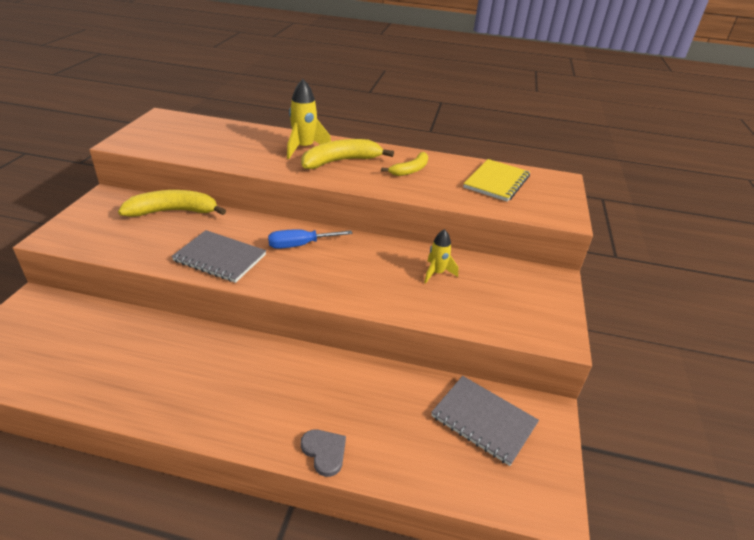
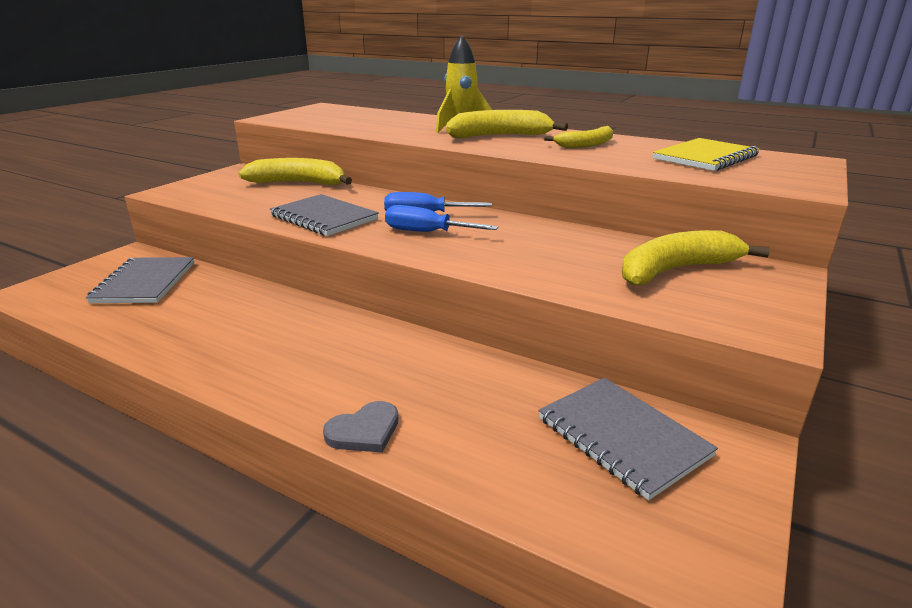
camera: 20 degrees right, 10 degrees down
(70, 334) = (145, 282): none -> grey notebook
(311, 267) = (426, 232): none -> blue screwdriver
(324, 452) = (364, 431): grey heart -> grey heart turned 75 degrees clockwise
(437, 273) = (594, 251): yellow rocket -> none
(494, 286) = (676, 270): none -> yellow banana

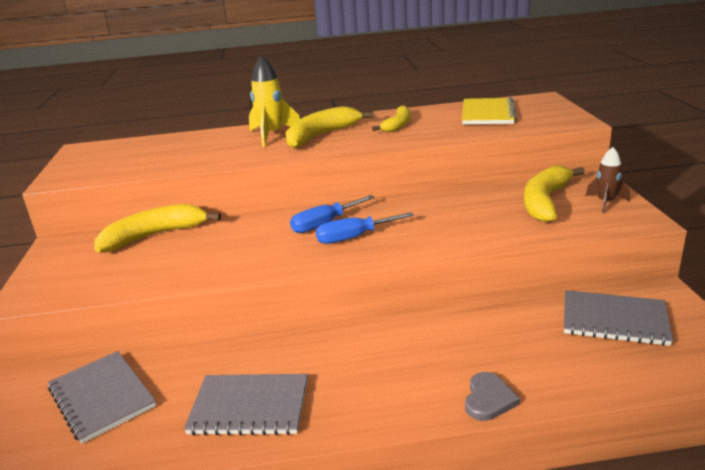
camera: 35 degrees left, 0 degrees up
(324, 217) = (248, 258): grey notebook -> grey notebook (249, 407)
(754, 297) = (605, 203): none -> brown rocket

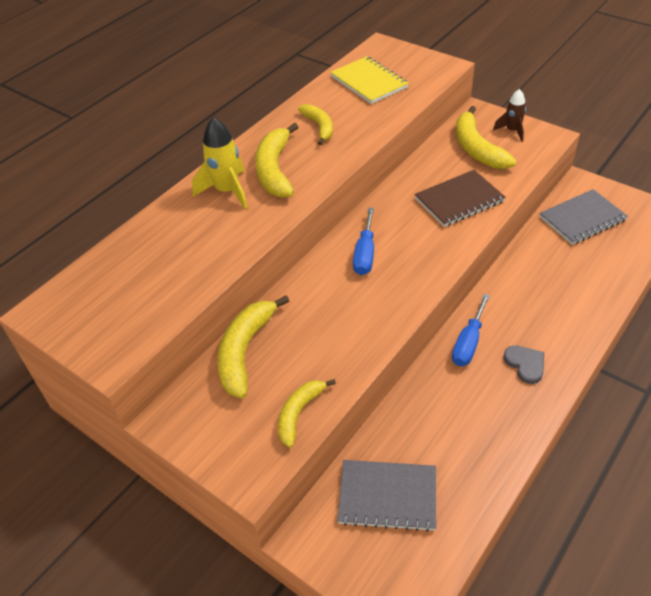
camera: 45 degrees left, 20 degrees up
(111, 283) = (299, 413): none -> yellow banana
(249, 407) = (488, 421): grey notebook -> none
(354, 237) = (406, 253): blue screwdriver -> blue screwdriver (468, 343)
(462, 225) = (459, 200): none -> brown notebook
(488, 399) = (594, 315): grey heart -> grey heart (525, 364)

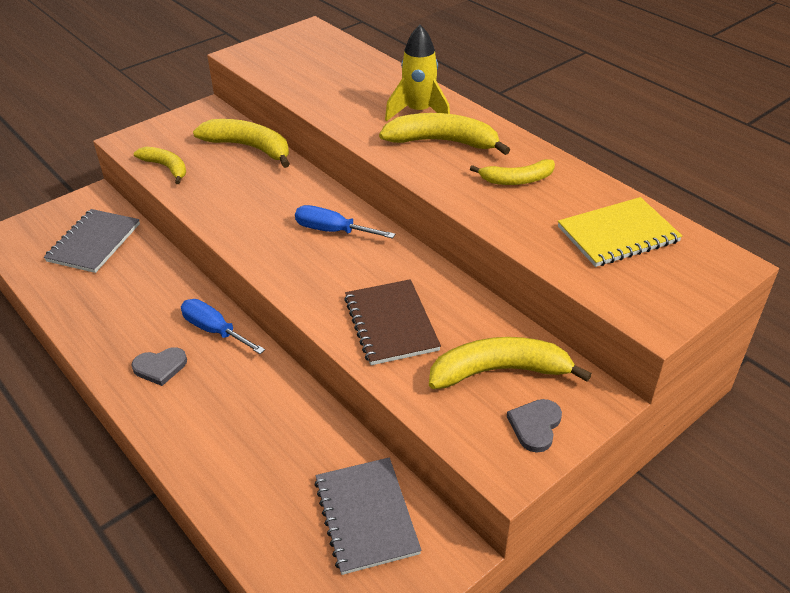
camera: 100 degrees right, 5 degrees down
(512, 131) = (535, 426): brown rocket -> grey heart

